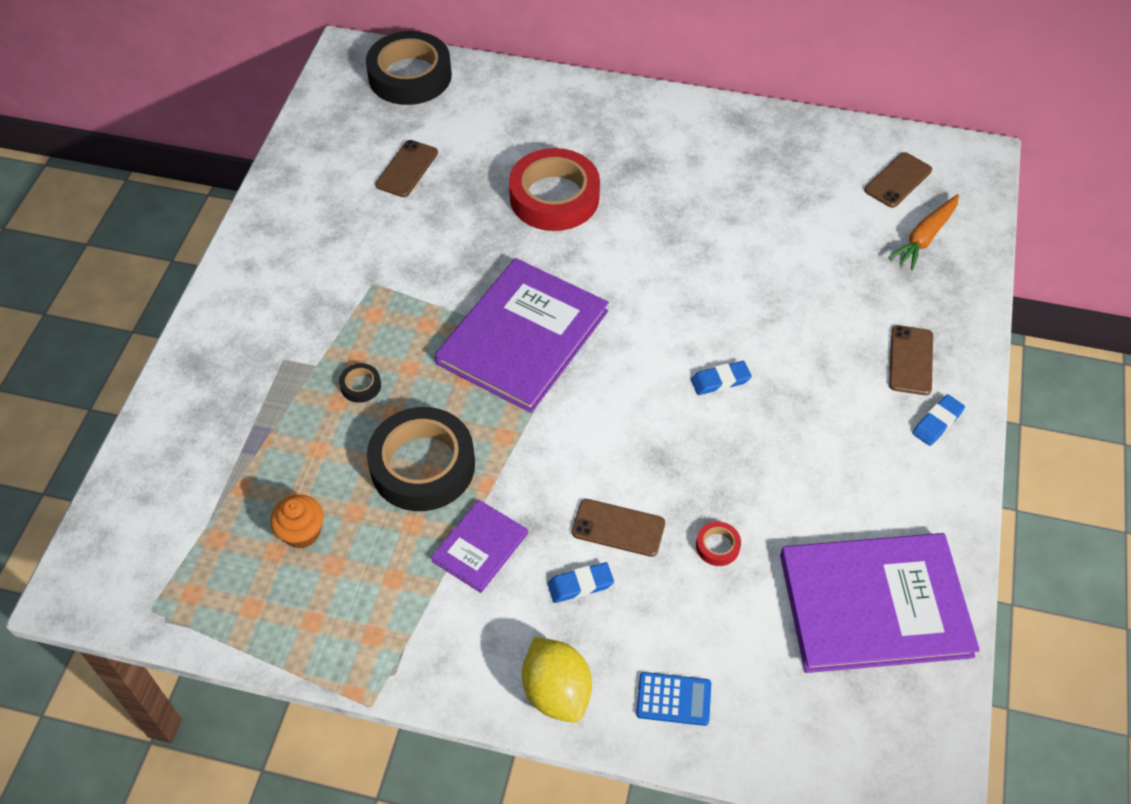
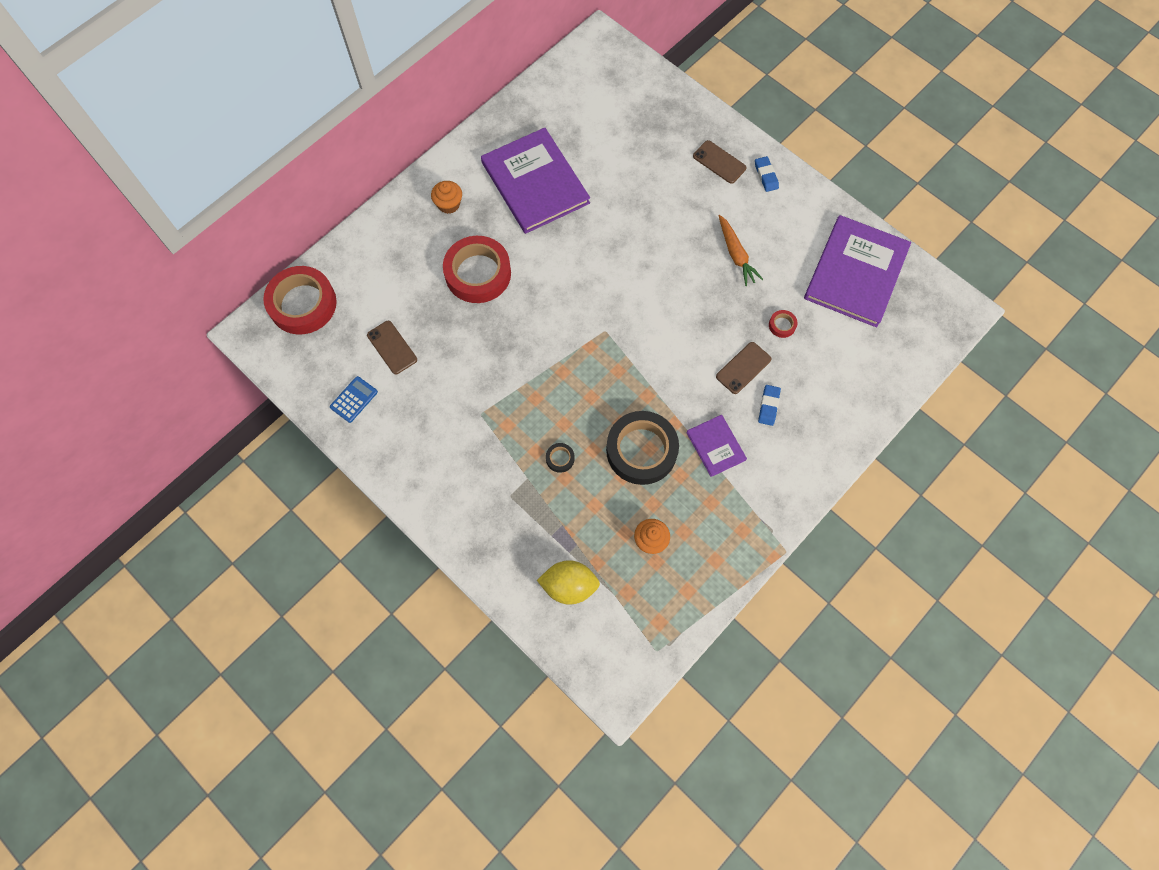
camera: 60 degrees left, 15 degrees up
(410, 76) = (303, 304): black tape -> red tape
(522, 337) = (579, 349): purple book -> purple book (535, 183)
(556, 691) = (826, 451): yellow lemon -> yellow lemon (569, 586)
(624, 131) = (449, 204): none -> orange cupcake
(673, 699) = (859, 397): blue calculator -> blue calculator (354, 399)
(720, 380) = (676, 262): blue eraser -> none
(898, 180) = (590, 87): brown phone -> none
(925, 237) = (640, 101): orange carrot -> orange carrot (736, 254)

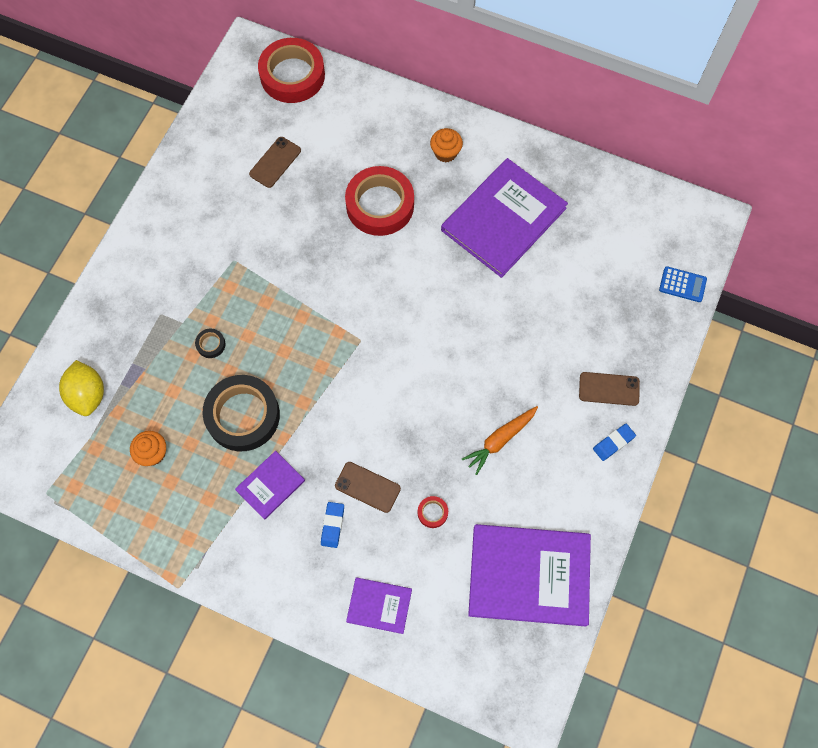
camera: 70 degrees right, 0 degrees up
(354, 399) = (213, 152): blue calculator -> blue calculator (682, 284)
(719, 162) = (609, 389): brown phone -> brown phone turned 75 degrees clockwise
(768, 406) = (332, 525): blue eraser -> blue eraser turned 75 degrees counterclockwise
(849, 391) = (379, 605): none -> purple book

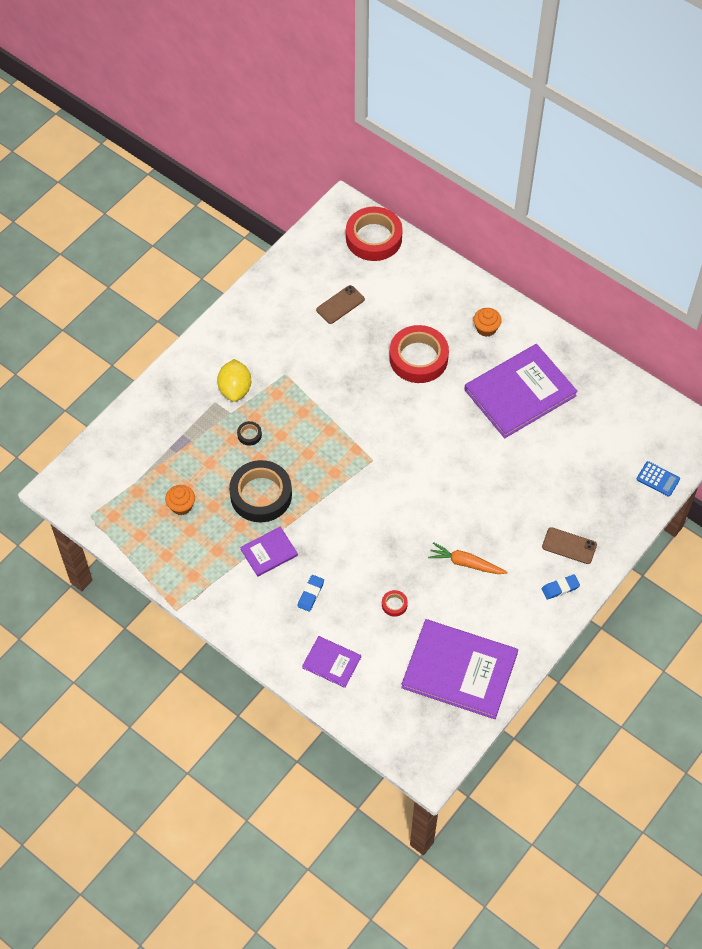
camera: 15 degrees right, 10 degrees down
(88, 395) = (141, 450): yellow lemon -> yellow lemon (235, 389)
(367, 487) = (347, 572): brown phone -> none
(500, 440) = (466, 563): orange carrot -> orange carrot turned 45 degrees clockwise

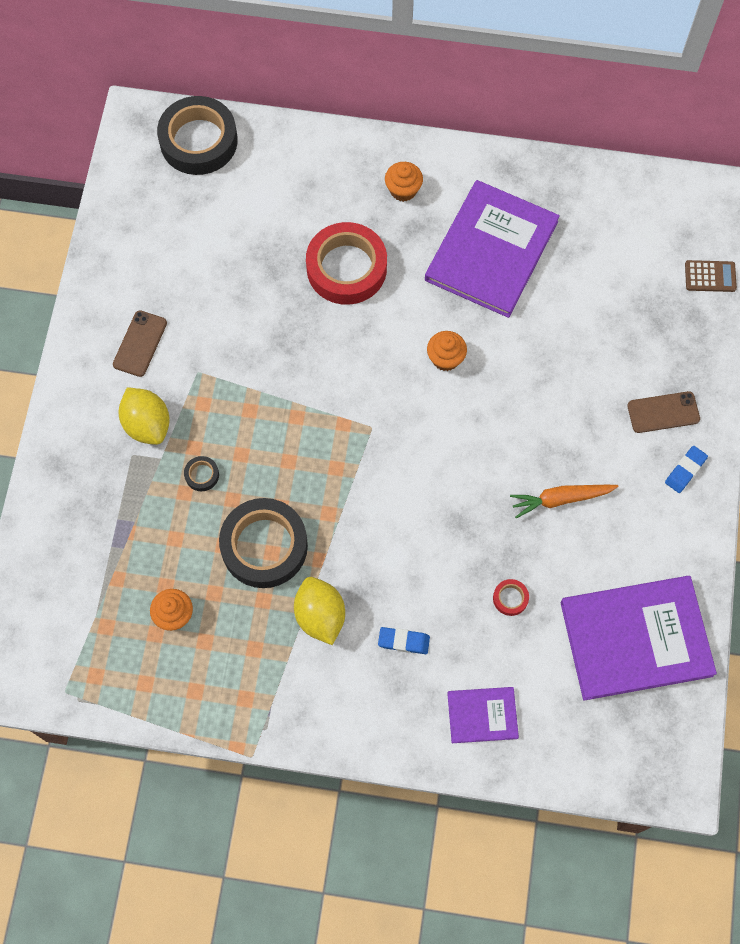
camera: 30 degrees left, 10 degrees up
(269, 552) = (320, 616): purple book -> yellow lemon
(310, 594) = (403, 641): blue eraser -> blue eraser turned 75 degrees counterclockwise
(340, 304) = (210, 247): brown phone -> brown phone (140, 343)
(374, 238) = (198, 141): red tape -> black tape
(447, 442) = (445, 358): none -> orange cupcake
(658, 479) = (710, 276): blue calculator -> brown calculator

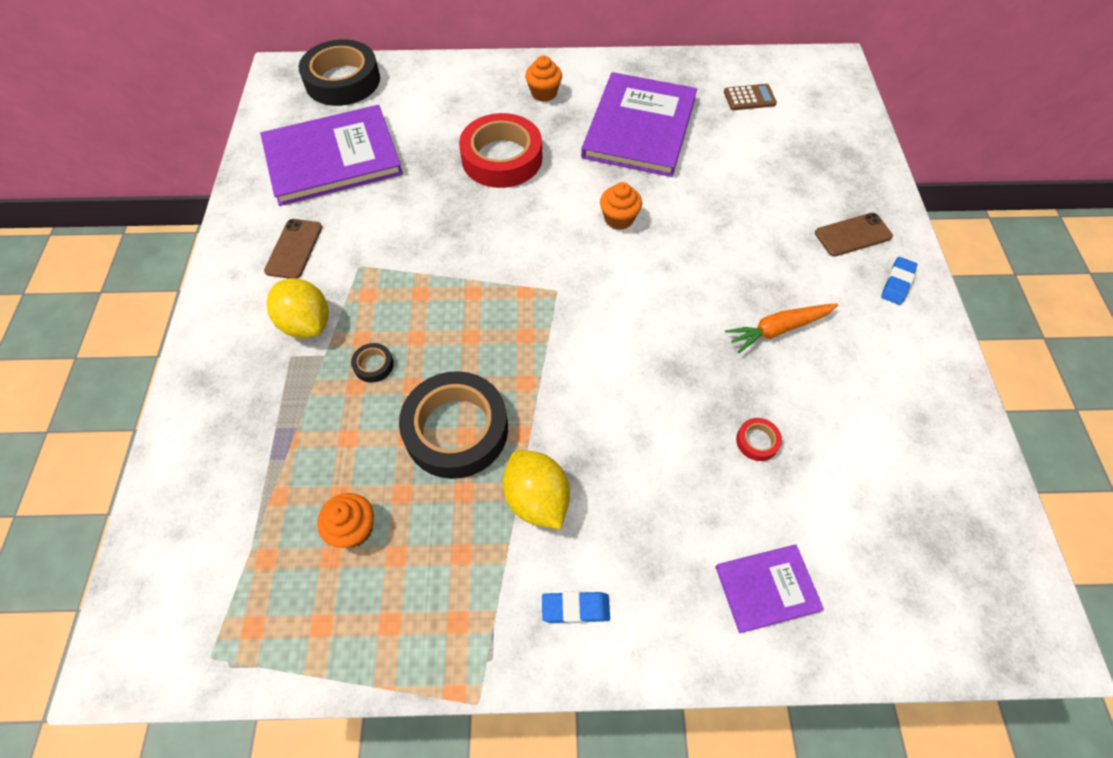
camera: 10 degrees left, 10 degrees down
(403, 641) = (645, 512): blue eraser -> blue eraser (575, 608)
(636, 638) = (915, 462): purple book -> purple book (332, 158)
(710, 276) = (850, 121): brown calculator -> brown calculator (749, 98)

